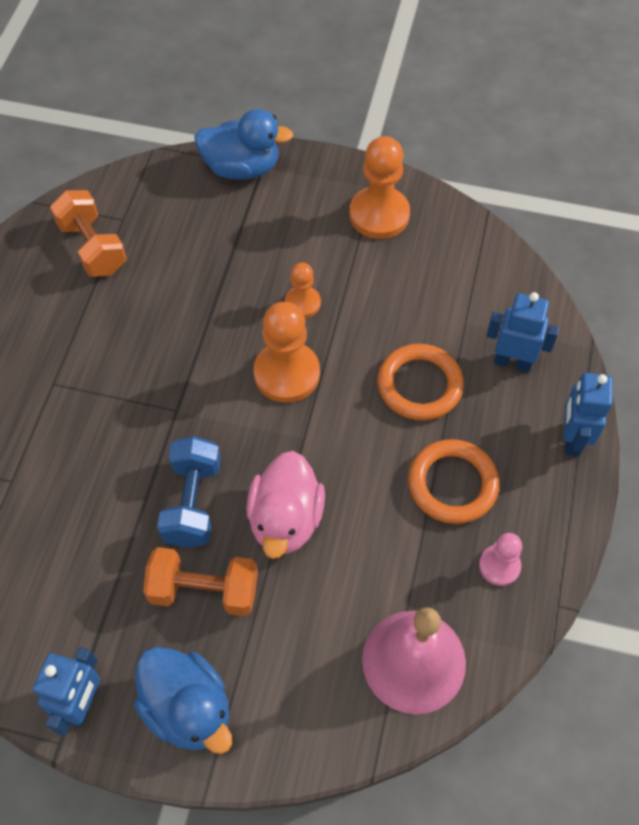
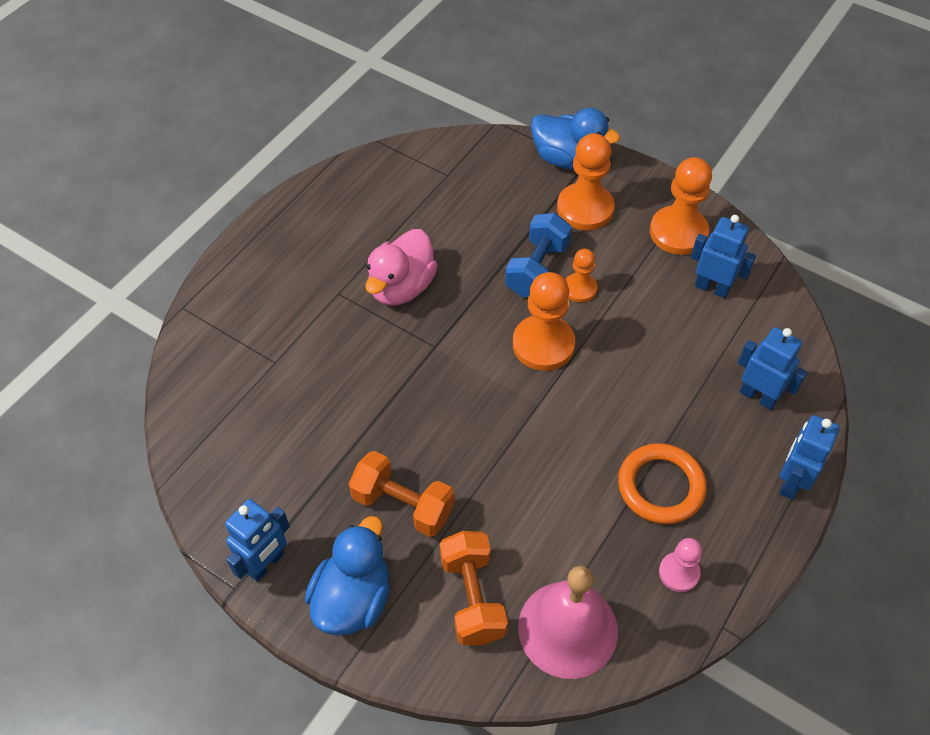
camera: 20 degrees right, 5 degrees down
(93, 247) = (413, 191): orange dumbbell -> orange dumbbell (472, 597)
(188, 708) = (353, 598): blue duck -> blue duck turned 135 degrees counterclockwise
(193, 502) = (420, 428): blue dumbbell -> blue dumbbell (537, 269)
(278, 216) = (585, 209): none -> orange pawn
(285, 520) = (496, 468): pink duck -> pink duck (401, 287)
(419, 385) = (661, 391): orange ring -> none
(431, 263) = (712, 288): none -> blue robot

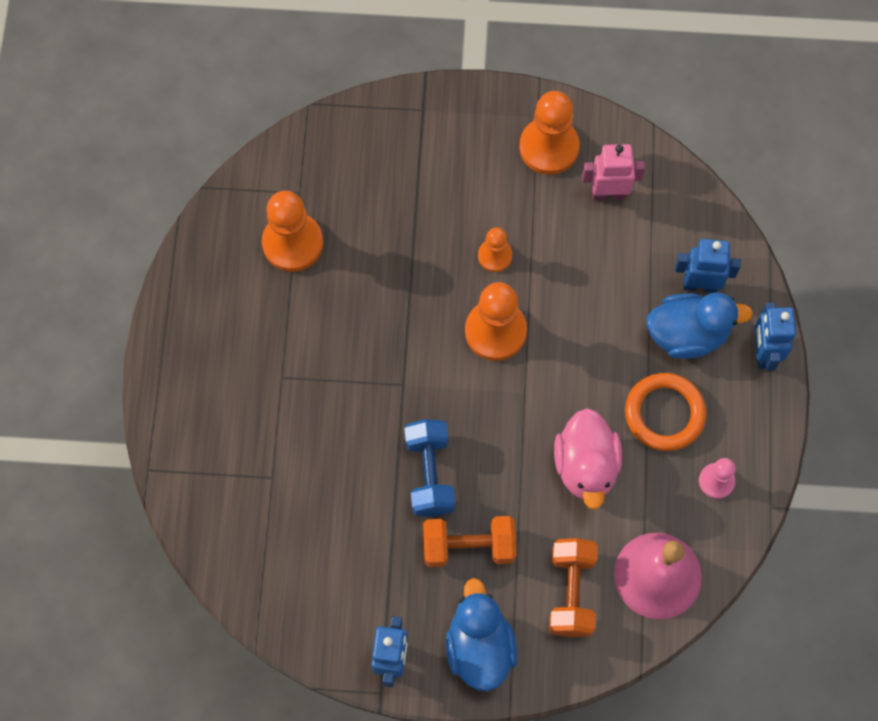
camera: 30 degrees left, 15 degrees up
(401, 287) = (335, 340): pink duck -> pink duck (586, 466)
(472, 597) = (571, 592): orange dumbbell -> orange dumbbell turned 45 degrees clockwise
(537, 269) = (445, 255): blue dumbbell -> blue dumbbell (429, 474)
(567, 159) = (403, 115): blue duck -> blue duck (687, 334)
(585, 209) = (451, 165): orange pawn -> orange pawn (292, 243)
(712, 288) = (608, 193): blue robot -> pink robot

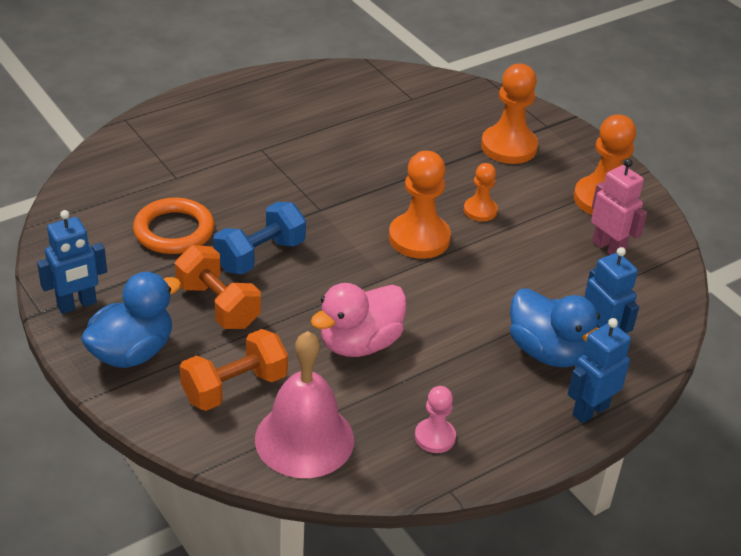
camera: 50 degrees right, 30 degrees down
(292, 243) = (370, 111): orange pawn -> orange pawn (509, 147)
(664, 413) = (460, 371): orange ring -> orange ring (174, 231)

